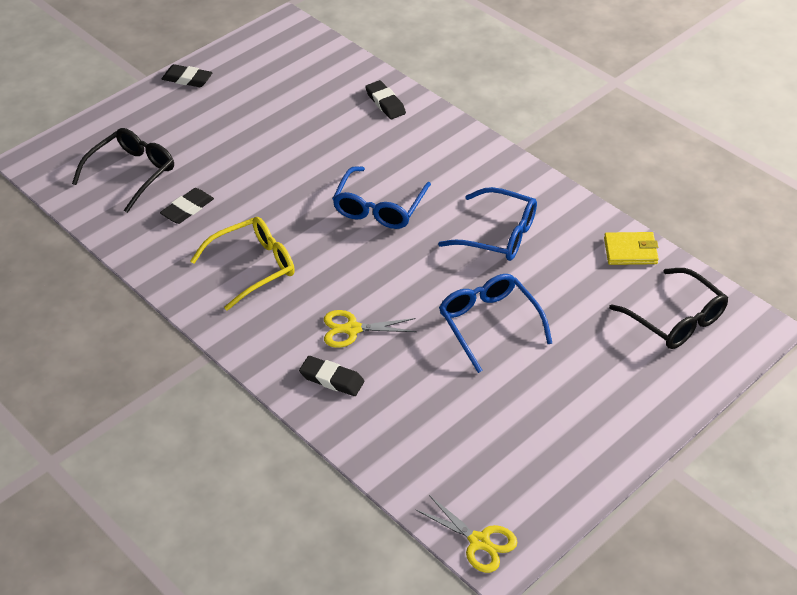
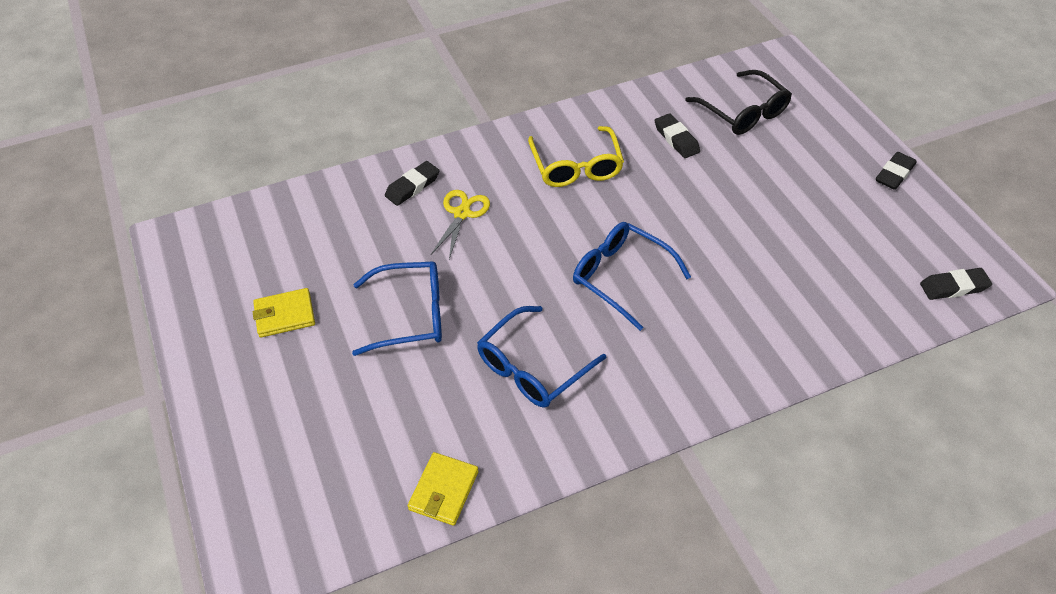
camera: 110 degrees right, 5 degrees up
(385, 103) = (809, 334): black eraser -> black eraser (953, 287)
(479, 541) = (191, 231): yellow scissors -> none
(538, 411) = (285, 315): none -> yellow wallet
(676, 319) = (317, 488): black glasses -> none

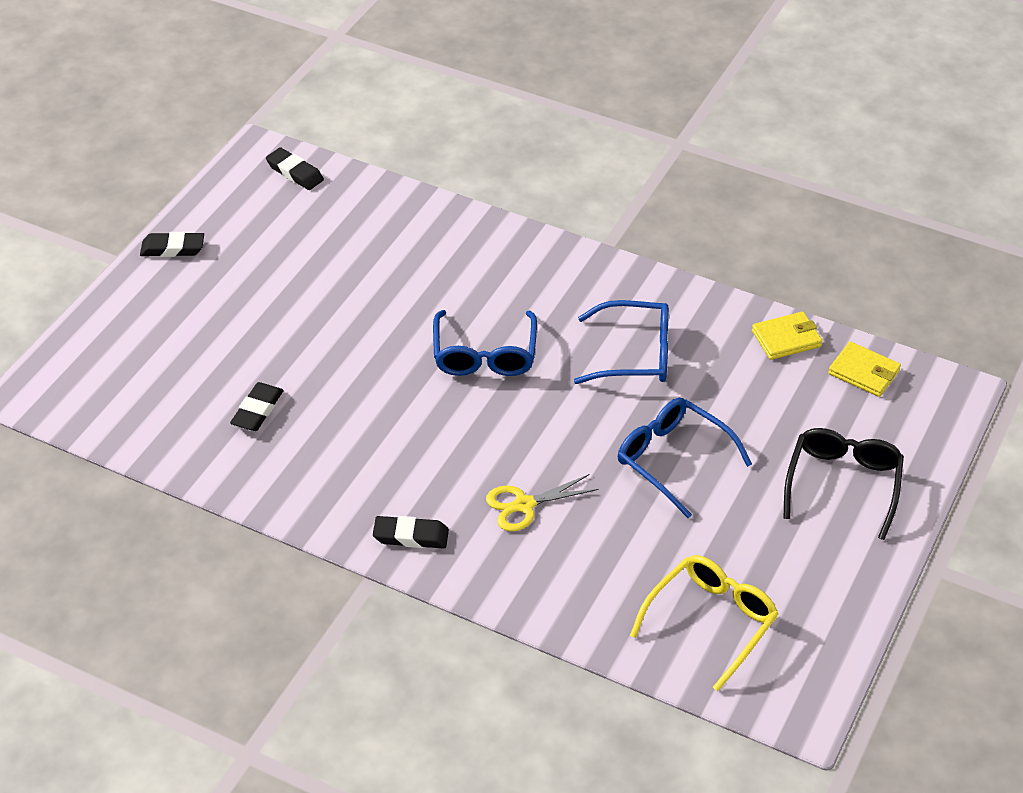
camera: 130 degrees left, 5 degrees down
(285, 315) = (770, 544): yellow wallet -> yellow wallet (864, 372)
(412, 186) = (529, 568): black eraser -> black eraser (411, 536)
(576, 167) = (373, 461): yellow glasses -> yellow glasses (711, 621)
(743, 112) = (165, 382): black glasses -> black glasses (843, 484)

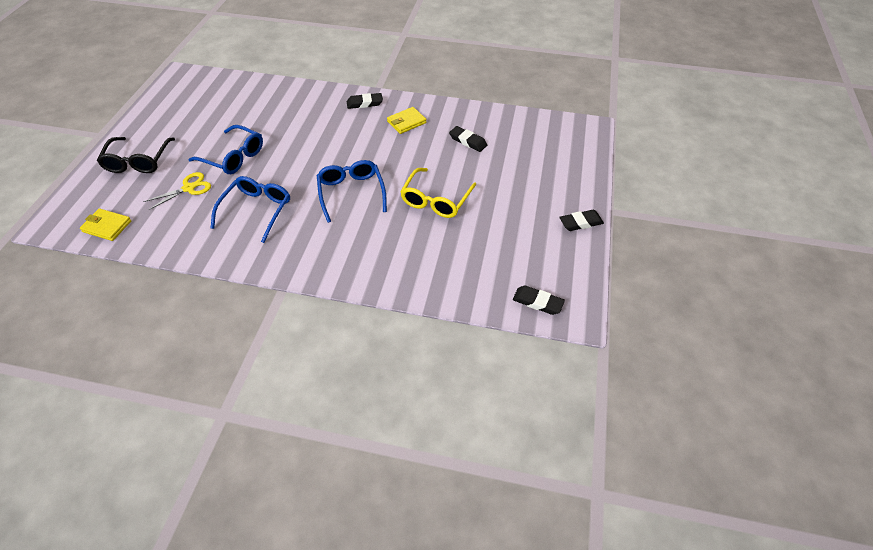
camera: 165 degrees right, 5 degrees up
(257, 410) = (468, 141): black eraser -> black eraser turned 60 degrees counterclockwise
(524, 505) = (312, 124): yellow scissors -> yellow scissors (189, 188)
(635, 354) = (257, 210): blue glasses -> blue glasses turned 120 degrees clockwise
(711, 621) = (217, 96): yellow glasses -> yellow glasses (436, 200)
(786, 339) = (155, 239): yellow wallet -> yellow wallet (406, 122)

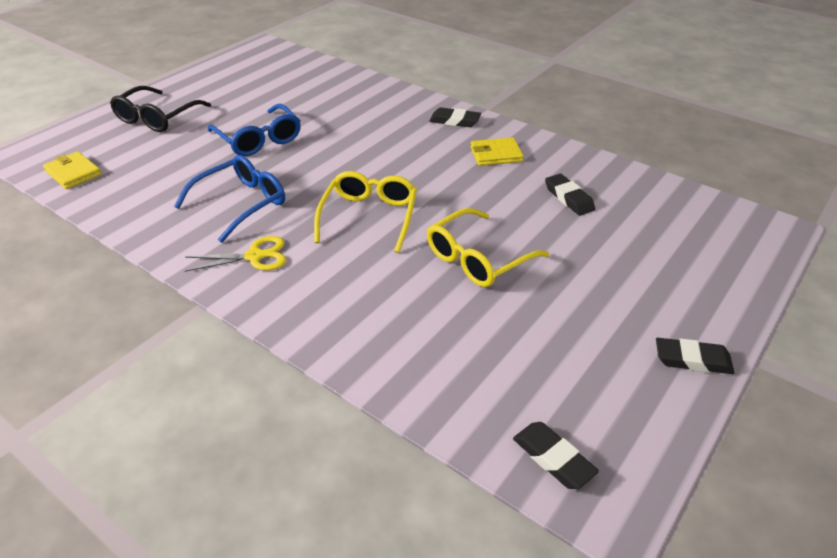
camera: 25 degrees right, 10 degrees down
(189, 188) = (186, 158): yellow scissors -> yellow scissors (254, 256)
(351, 193) = (369, 216): blue glasses -> yellow glasses

